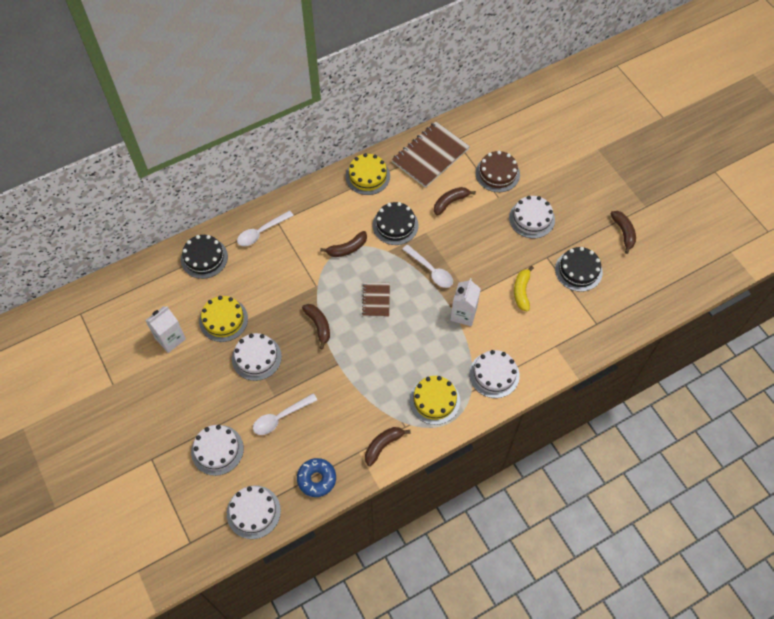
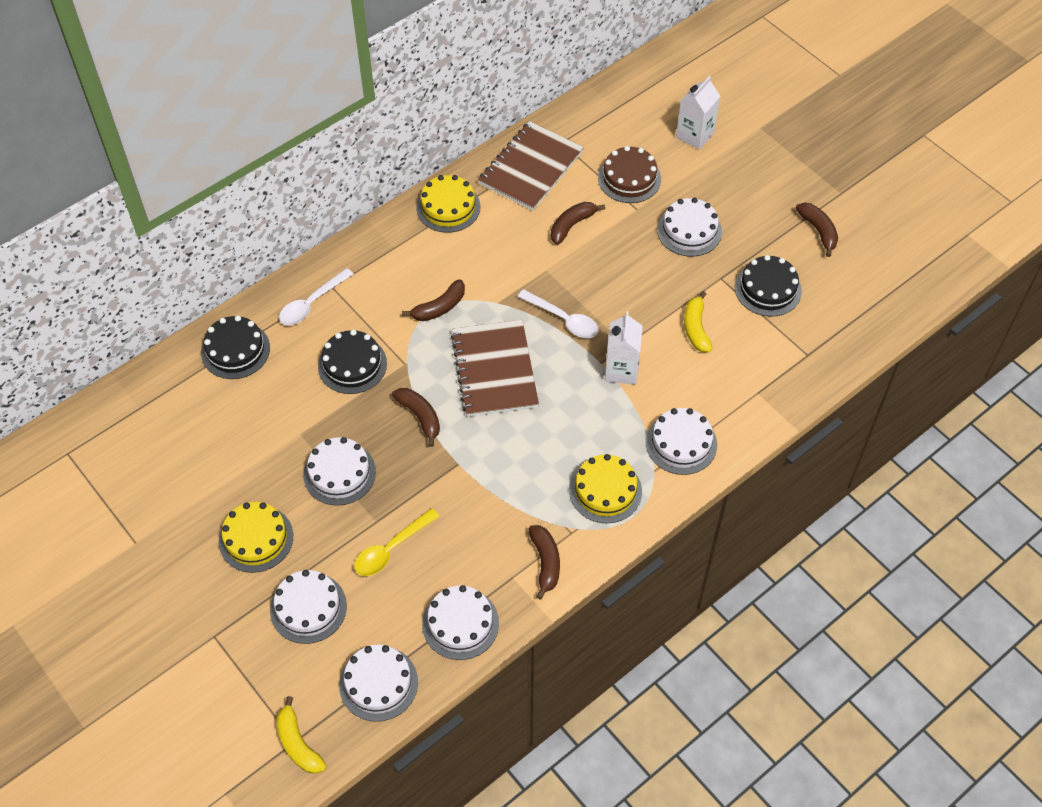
camera: 10 degrees left, 5 degrees down
(170, 338) = (208, 467): white carton -> white carton (695, 135)
(192, 544) = (298, 743): none -> yellow banana
(223, 320) = (281, 429): yellow cake -> yellow cake (256, 538)
(280, 417) = (391, 549): white spoon -> yellow spoon
(316, 479) = (460, 623): blue donut -> white cake
(376, 300) = (494, 370): brown notebook -> brown notebook, size x1.90
(383, 445) = (545, 562): brown banana -> brown banana turned 135 degrees clockwise
(395, 225) = (501, 266): black cake -> black cake (352, 365)

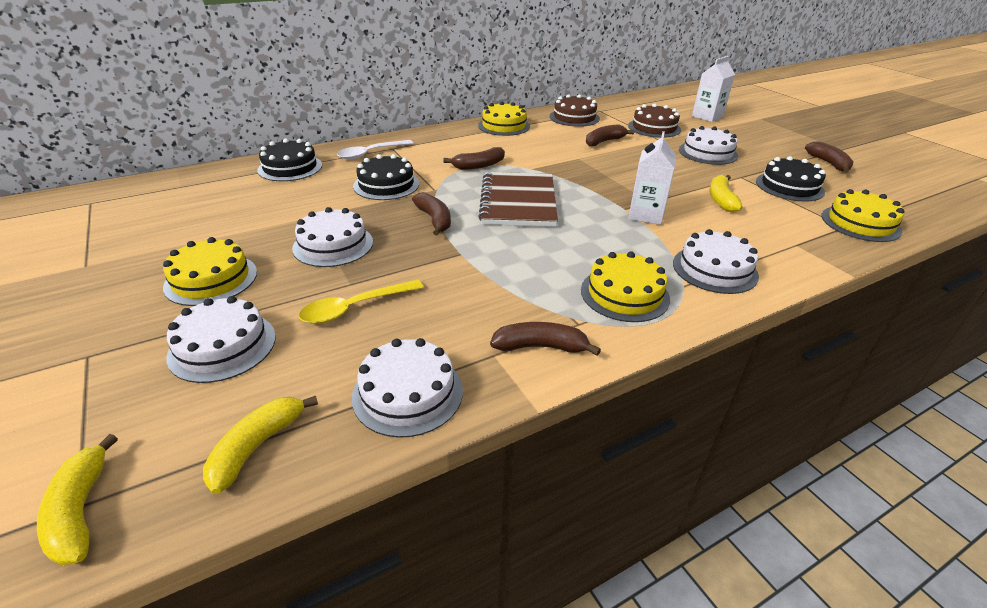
camera: 10 degrees right, 20 degrees down
(378, 683) = (257, 446): white cake -> yellow banana
(531, 168) = (574, 117): brown notebook -> brown cake
(545, 562) = (541, 347): brown banana -> brown banana turned 90 degrees counterclockwise
(563, 319) = (591, 182): white spoon -> none
(823, 346) = (860, 223): none -> yellow cake

